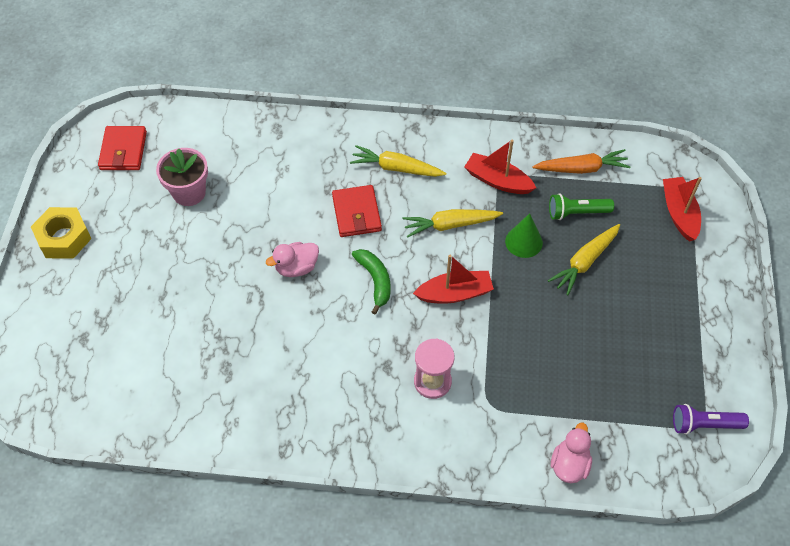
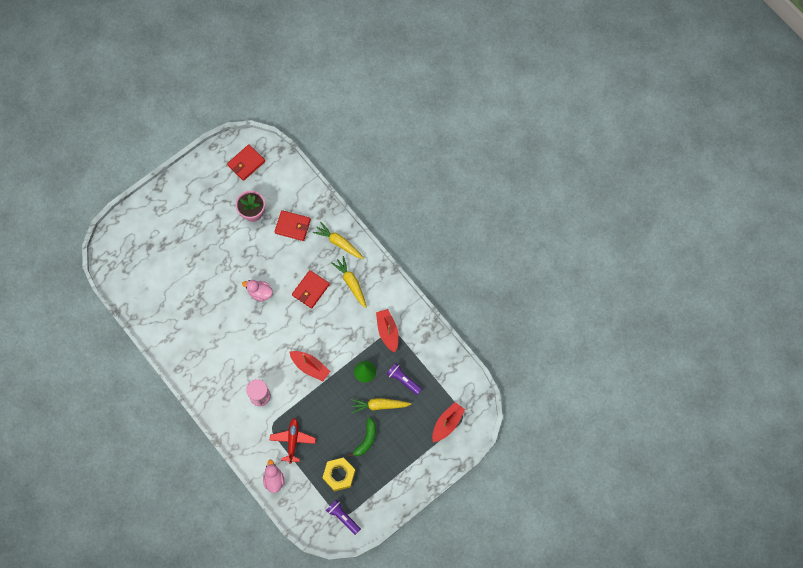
camera: 45 degrees right, 15 degrees up
(64, 238) = (183, 188): yellow nut -> yellow nut (339, 475)
(257, 168) = (293, 226): none -> red wallet
(375, 281) = (285, 329): green banana -> green banana (366, 439)
(450, 225) = (343, 333): yellow carrot -> yellow carrot (339, 243)
(535, 395) = (293, 441): none -> red plane
(569, 464) = (274, 479): pink duck -> pink duck turned 75 degrees counterclockwise
(577, 213) = (403, 380): green flashlight -> purple flashlight
(582, 168) = (431, 361): orange carrot -> none

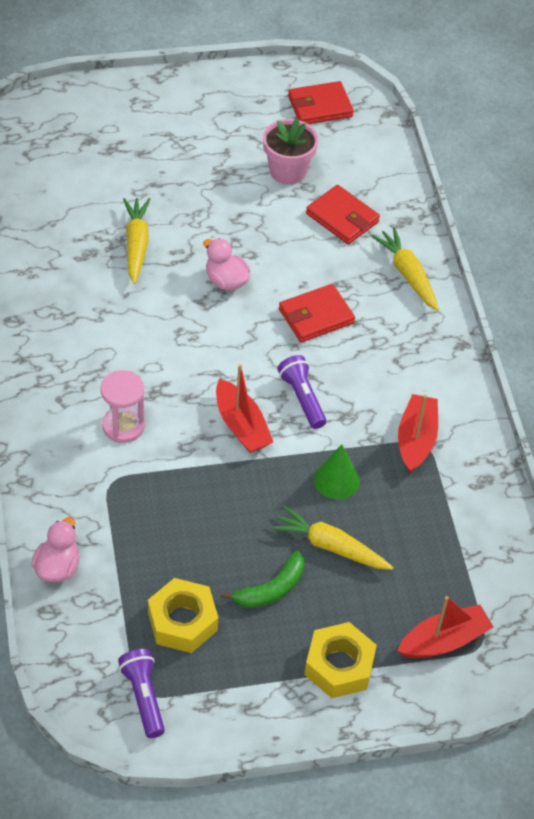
camera: 25 degrees right, 20 degrees down
(293, 441) = (134, 523): red plane -> none
(351, 283) = (394, 339): yellow carrot -> yellow carrot (136, 244)
(403, 380) = (400, 528): purple flashlight -> purple flashlight (302, 398)
(412, 459) = (339, 666): none -> yellow nut

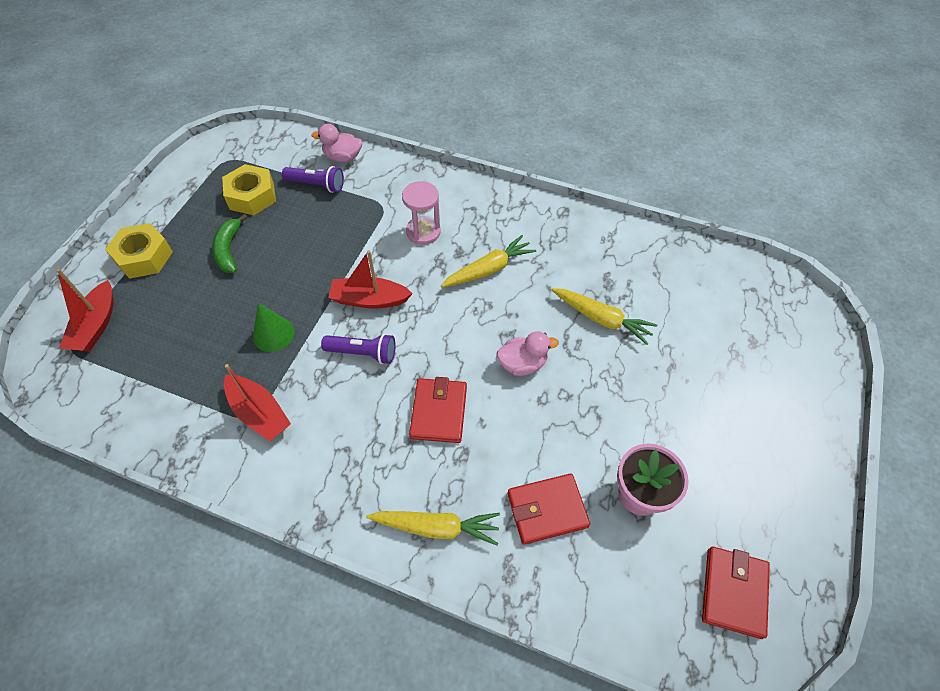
camera: 125 degrees right, 5 degrees up
(57, 567) = (343, 157): pink duck -> pink duck turned 135 degrees clockwise
(143, 697) = (224, 159): purple flashlight -> purple flashlight (317, 185)
(329, 546) = (227, 299): yellow carrot -> yellow carrot (489, 269)

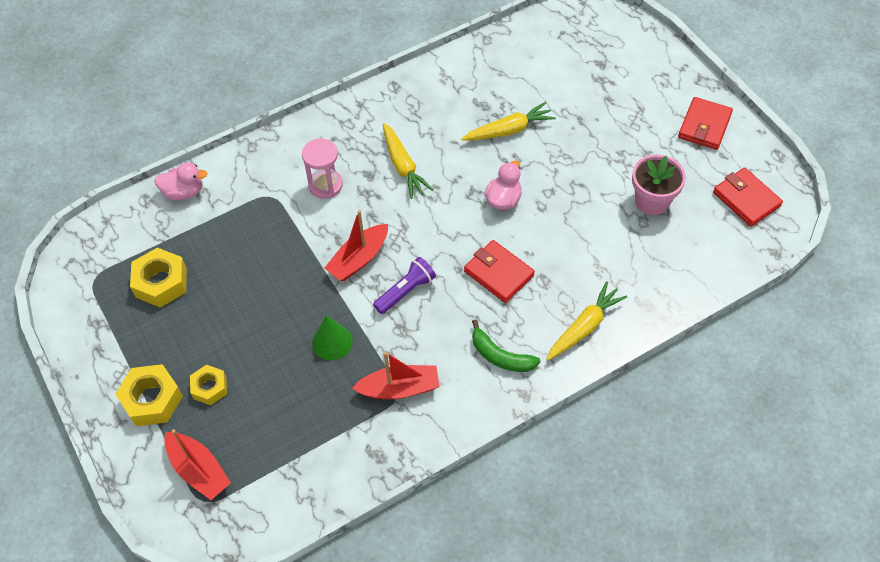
camera: 50 degrees left, 0 degrees up
(176, 284) = (209, 388): none -> yellow nut
(229, 250) = (209, 330): green banana -> green banana (500, 356)
(317, 185) = (198, 228): purple flashlight -> none
(343, 157) = (184, 192): pink duck -> pink duck turned 135 degrees counterclockwise
(489, 269) = (403, 166): yellow carrot -> yellow carrot turned 150 degrees clockwise
(547, 510) = (622, 257): red wallet -> red wallet (704, 126)

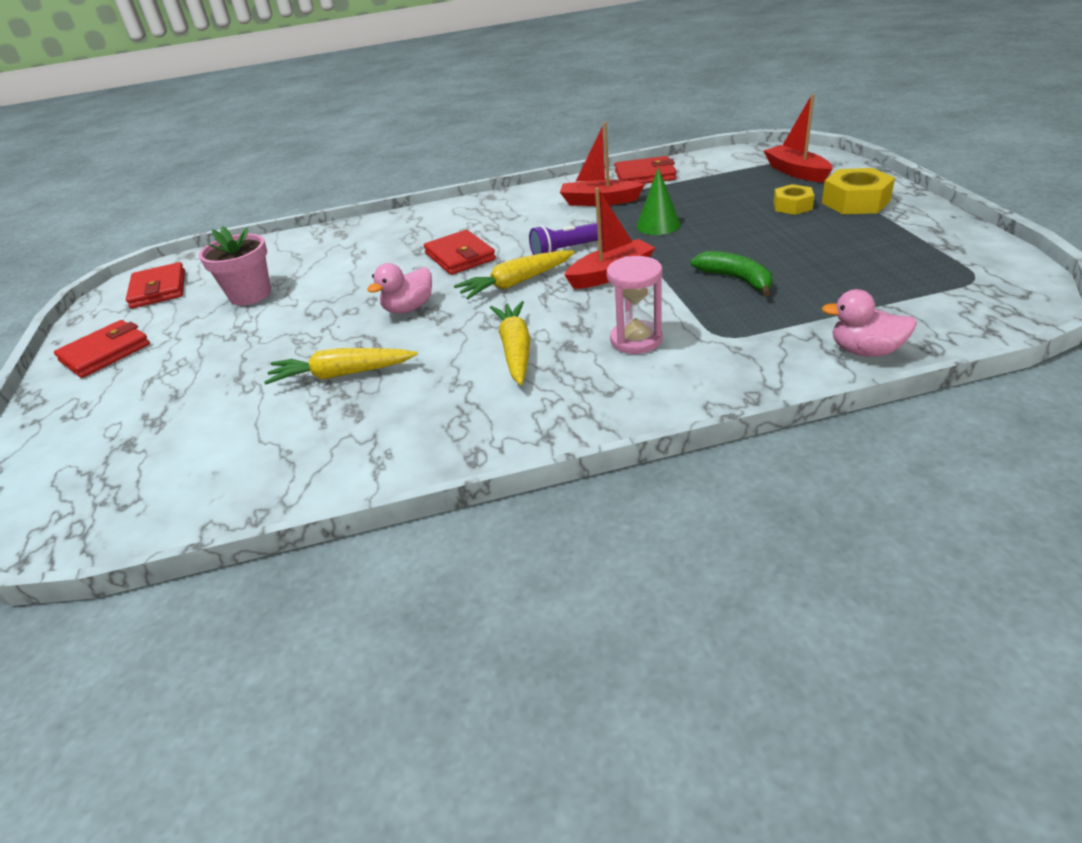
camera: 160 degrees left, 20 degrees down
(161, 282) = (872, 270): yellow nut -> none
(363, 456) = (645, 175): none -> red wallet
(500, 356) = (496, 213): green banana -> green banana (736, 279)
(584, 327) = (407, 224): yellow carrot -> yellow carrot (516, 283)

